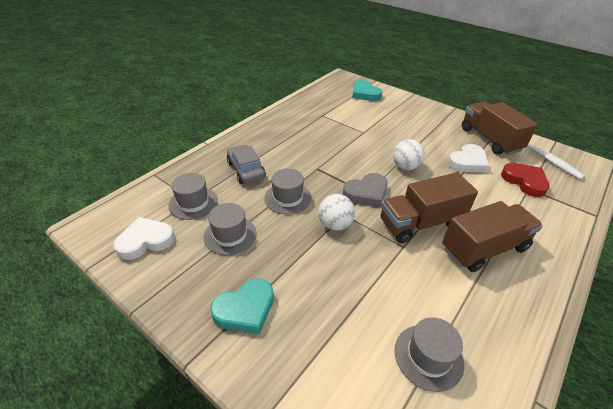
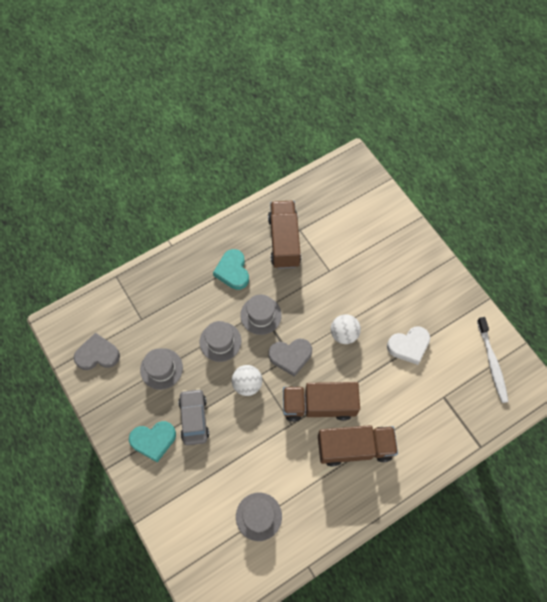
camera: 20 degrees right, 25 degrees up
(145, 241) = (97, 354): white heart -> grey heart
(193, 203) = (141, 323): grey hat -> grey hat (261, 315)
(246, 170) = (196, 294): grey car -> grey car (194, 418)
(365, 94) = (364, 202): turquoise heart -> turquoise heart (233, 271)
(490, 139) = (454, 320): brown truck -> brown truck (284, 241)
(524, 181) = (446, 388): red heart -> none

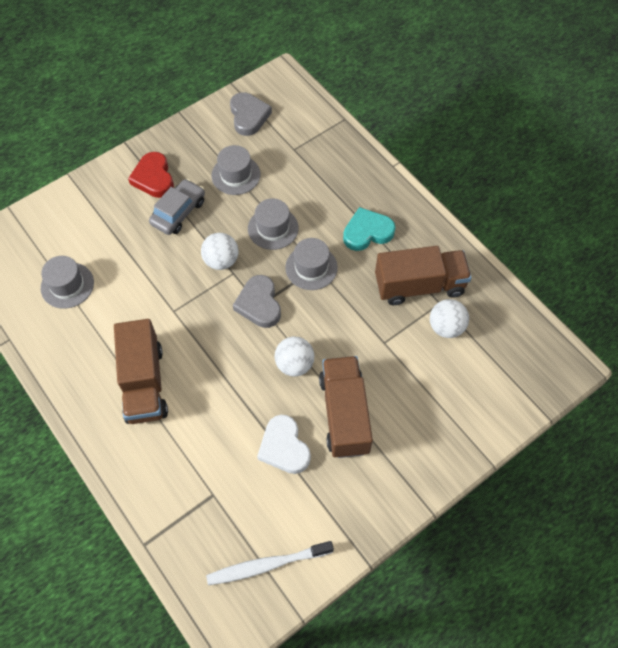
camera: 85 degrees right, 5 degrees down
(153, 440) = (153, 178): turquoise heart -> red heart
(194, 418) = (178, 212): grey car -> grey car turned 45 degrees counterclockwise
(319, 229) = (446, 327): none -> white ball
(319, 405) = (197, 340): brown truck -> brown truck (344, 414)

